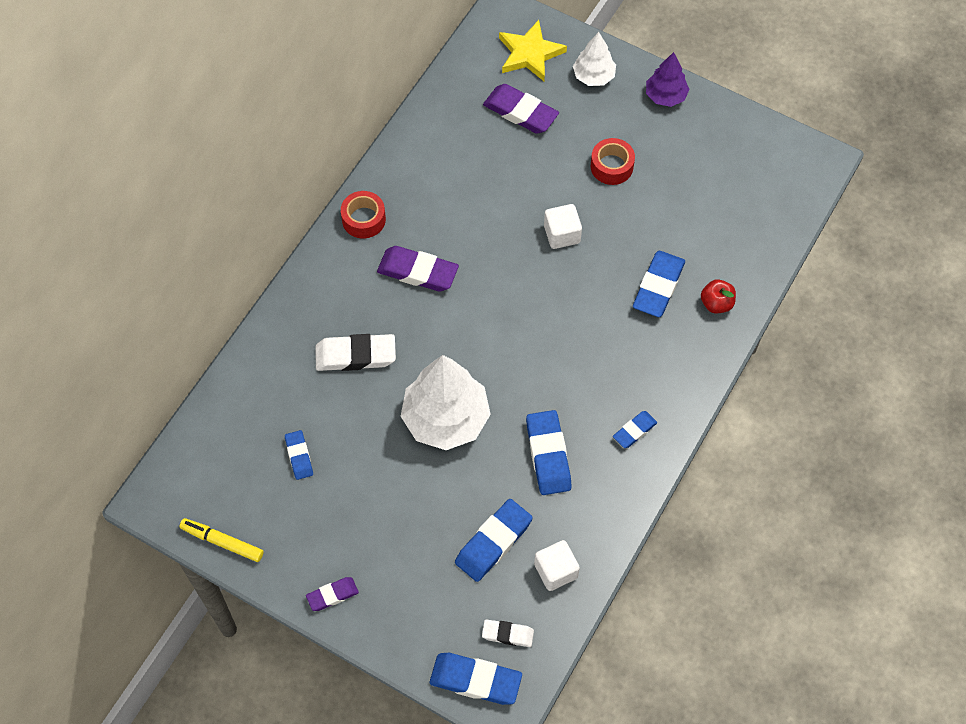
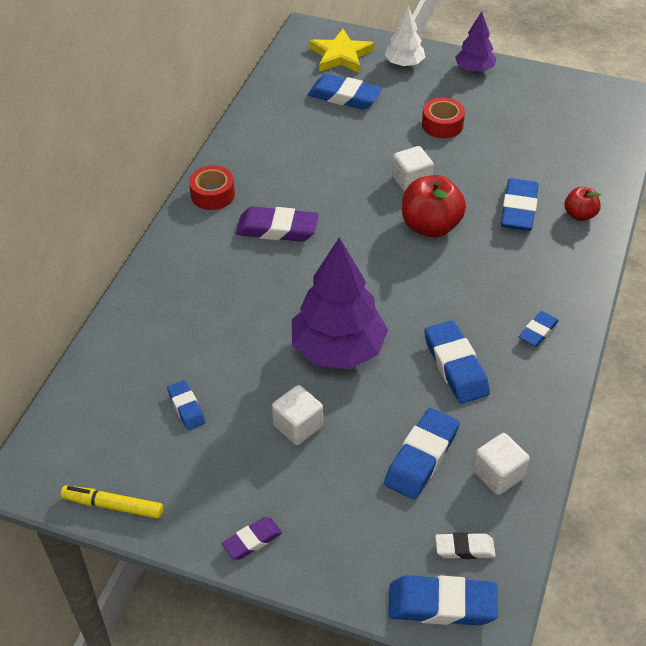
camera: 10 degrees left, 15 degrees down
(355, 355) = (229, 307): white eraser -> none
(393, 492) = (298, 426): none -> white cube
(446, 419) = (338, 349): white tree -> purple tree
(520, 112) = (344, 97): purple eraser -> blue eraser
(566, 293) = (430, 226): none -> red apple

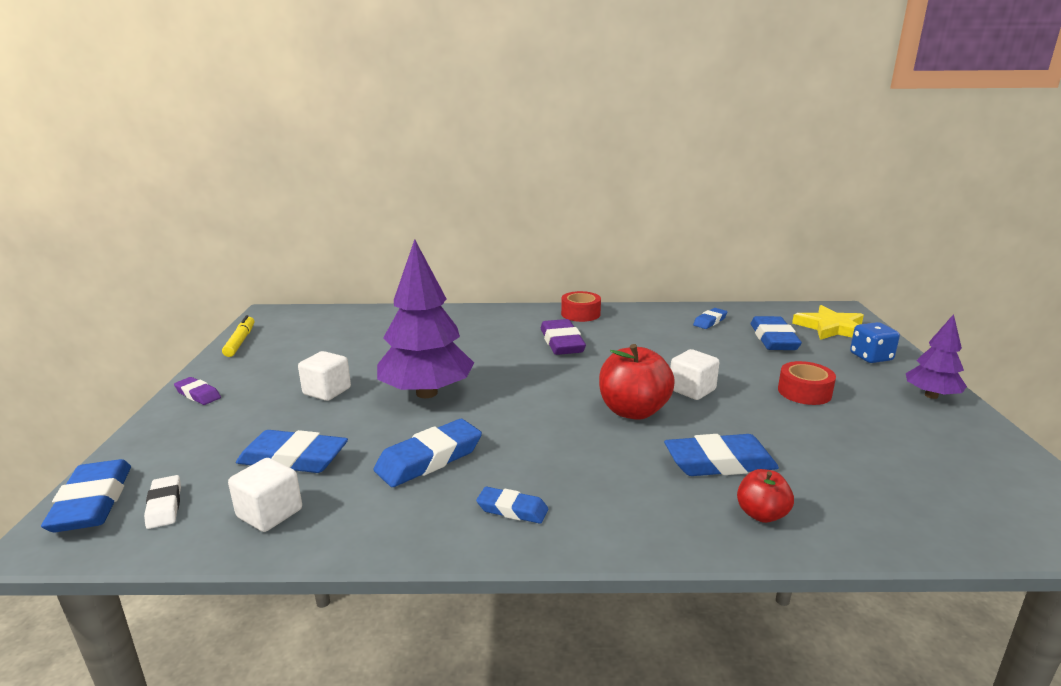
camera: 70 degrees right, 25 degrees down
(186, 407) = (339, 346): blue eraser -> blue eraser (710, 321)
(404, 64) = (871, 357): white tree -> blue dice

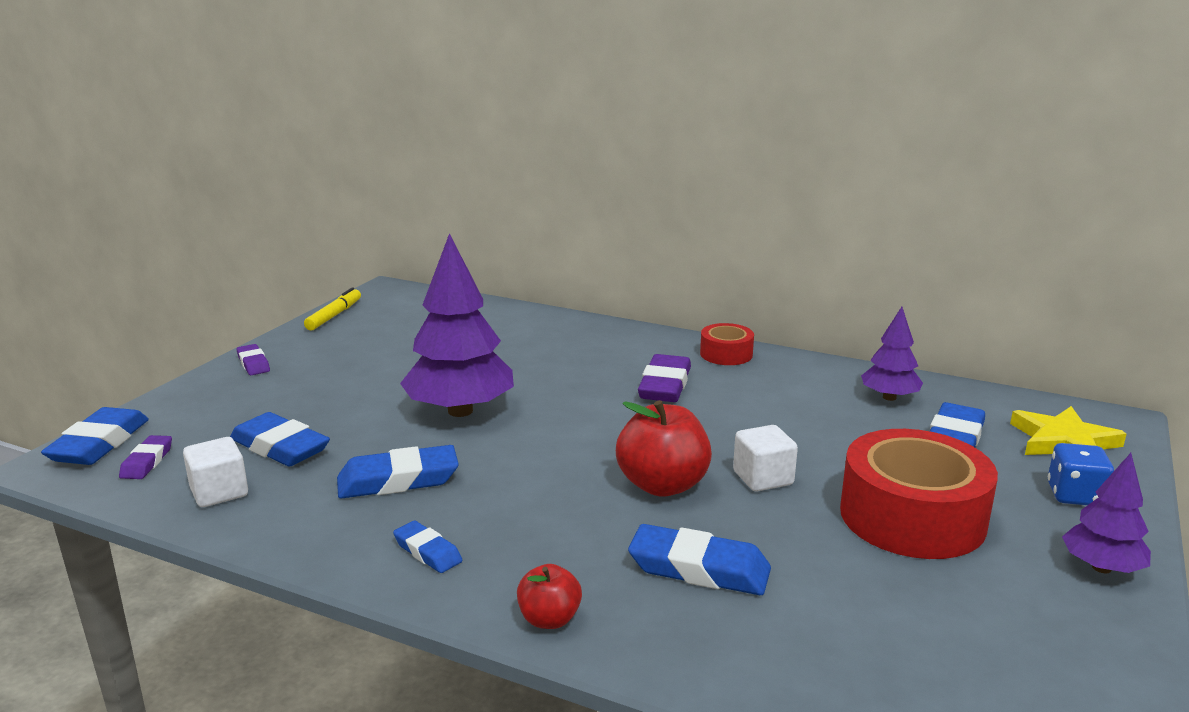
camera: 25 degrees right, 0 degrees up
(164, 506) = (147, 462): white eraser -> purple eraser
(327, 391) = (367, 386): white cube -> none
(710, 321) = (889, 397): blue eraser -> purple tree
(761, 514) = (683, 636): red apple -> red apple (549, 619)
(804, 392) = (912, 517): red tape -> red tape, size x1.98

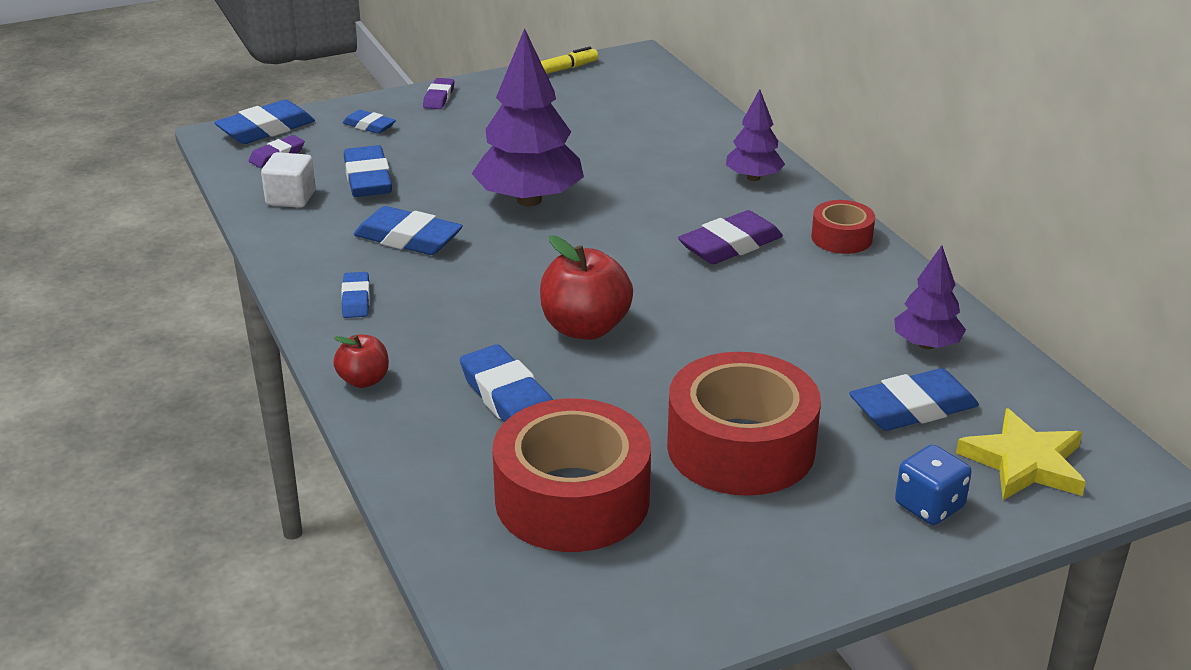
camera: 40 degrees right, 10 degrees up
(215, 405) = (369, 126): none -> blue eraser
(763, 478) = (673, 359): white cube -> none
(880, 622) = (572, 499): none -> red tape
(1101, 568) = (826, 563): purple tree -> purple tree (753, 178)

